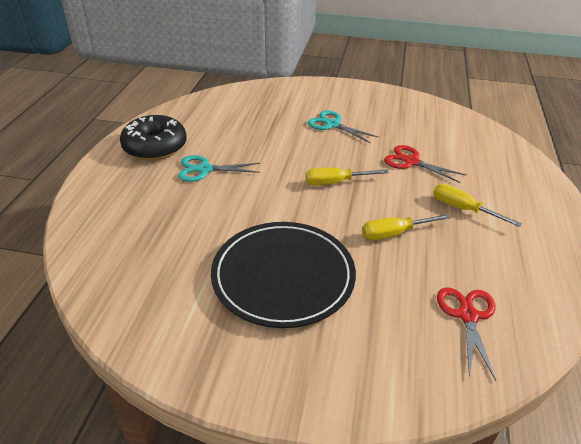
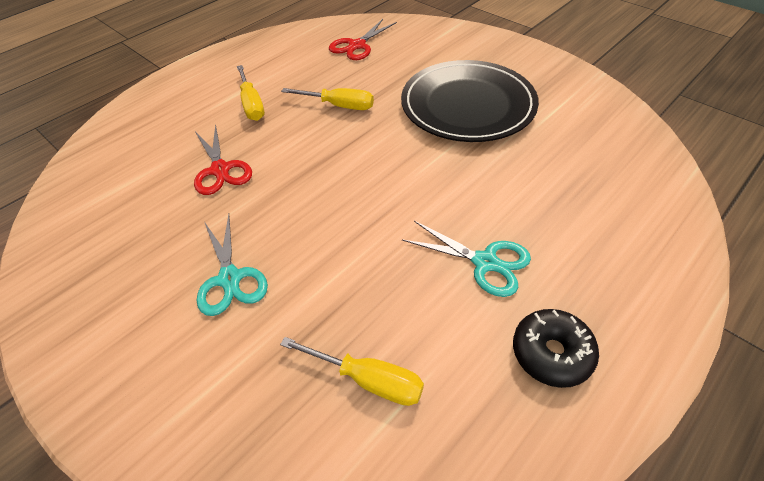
camera: 145 degrees left, 10 degrees up
(155, 147) = (551, 353): black donut -> black donut, size x0.65
(335, 182) = (335, 175): yellow screwdriver -> yellow screwdriver (369, 380)

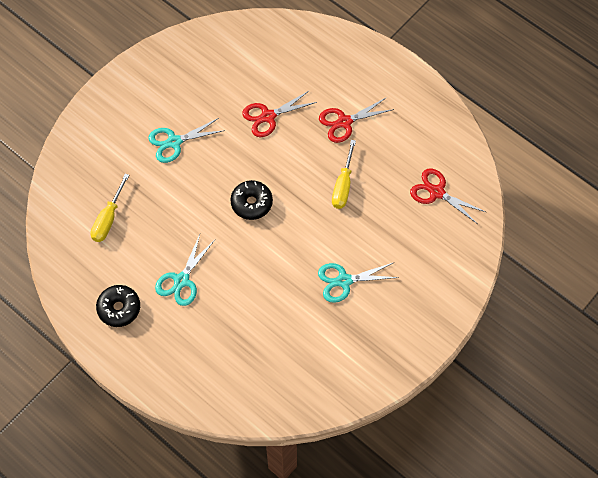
camera: 85 degrees right, 15 degrees up
(252, 105) = (344, 122): yellow screwdriver -> red scissors
(355, 185) = (251, 203): none -> black donut
(467, 105) = (344, 281): black plate -> turquoise scissors

